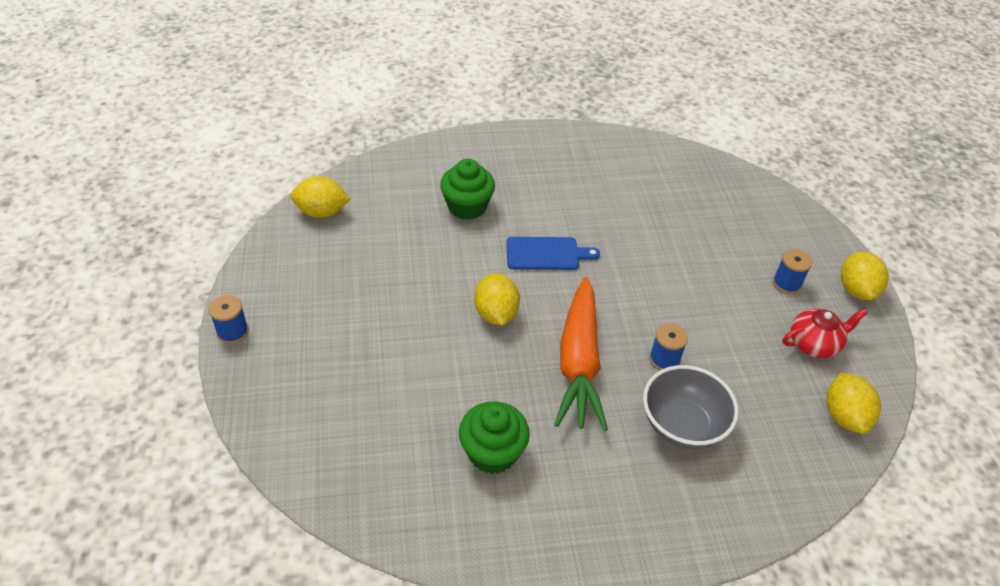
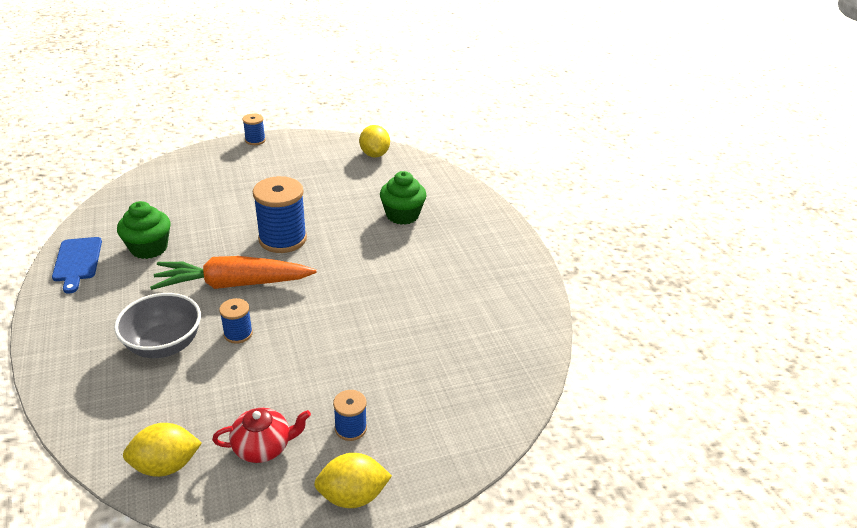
camera: 80 degrees right, 10 degrees down
(496, 314) = (282, 239): yellow lemon -> blue spool
(546, 254) = (356, 260): blue cutting board -> blue cutting board (77, 262)
(814, 344) = (263, 447): red teapot -> red teapot turned 75 degrees counterclockwise

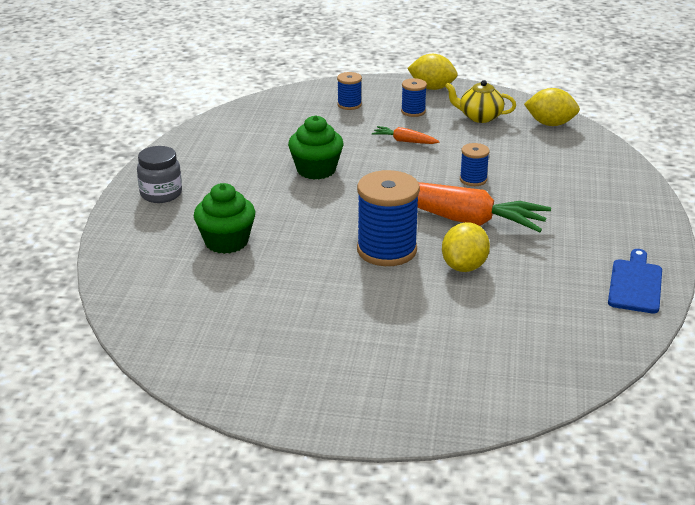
camera: 150 degrees left, 5 degrees down
(149, 248) = (548, 279): green cupcake -> green cupcake (316, 170)
(164, 345) = (542, 187): grey bowl -> none
(255, 140) = (338, 426): blue spool -> blue spool (349, 105)
(263, 447) = (479, 117): red teapot -> yellow teapot
(333, 368) = (404, 141): none -> orange carrot
(374, 154) = (172, 340): yellow lemon -> yellow lemon (464, 266)
(490, 239) = (161, 194): none -> grey jar

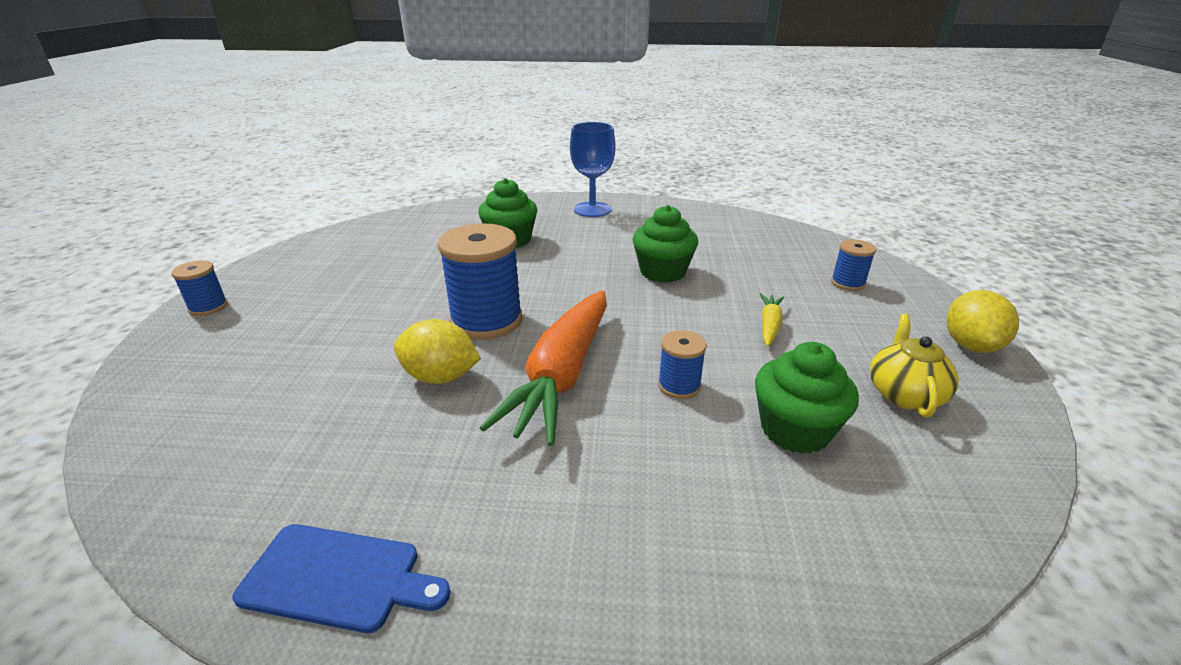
camera: 85 degrees right, 0 degrees up
(161, 194) = (592, 209): grey jar -> blue goblet
(404, 141) = (769, 325): orange carrot -> yellow carrot
(413, 111) = (869, 330): blue spool -> blue spool (208, 307)
(512, 152) = (795, 430): none -> green cupcake
(550, 124) = (951, 488): yellow lemon -> none

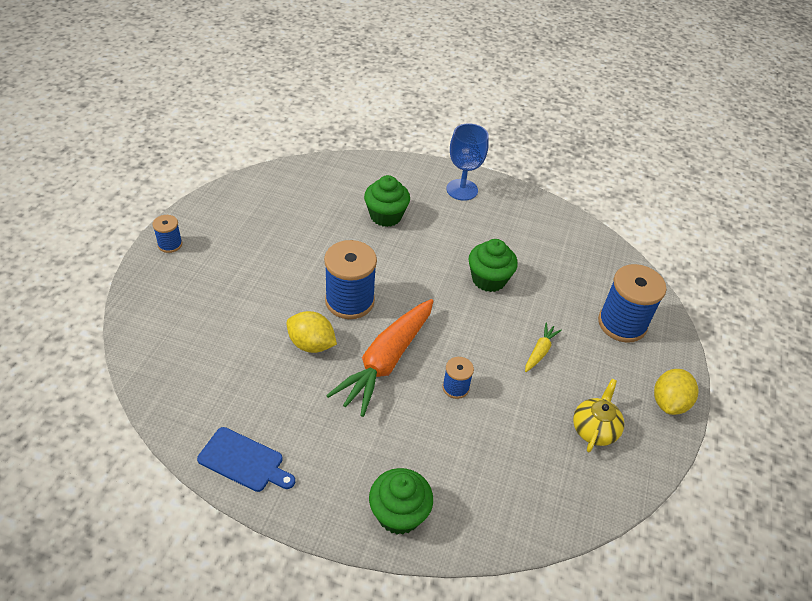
camera: 10 degrees right, 15 degrees up
(795, 430) = (510, 437): green cupcake -> green cupcake (399, 514)
(847, 283) = (622, 324): blue spool -> blue spool, size x1.97

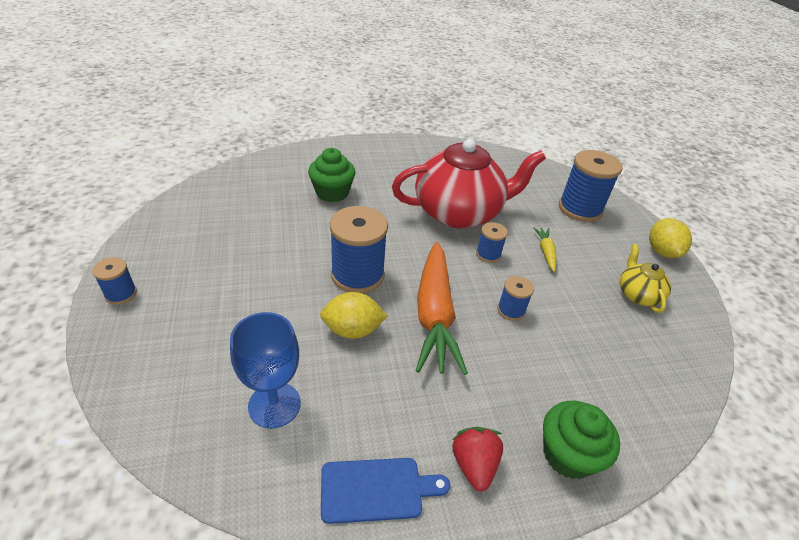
camera: 30 degrees left, 5 degrees down
(322, 482) = (474, 465): none -> red strawberry
(462, 190) = (379, 153): blue goblet -> blue goblet (274, 405)
(480, 330) = (488, 254): none -> blue spool
(489, 279) = (459, 212): green cupcake -> red teapot

